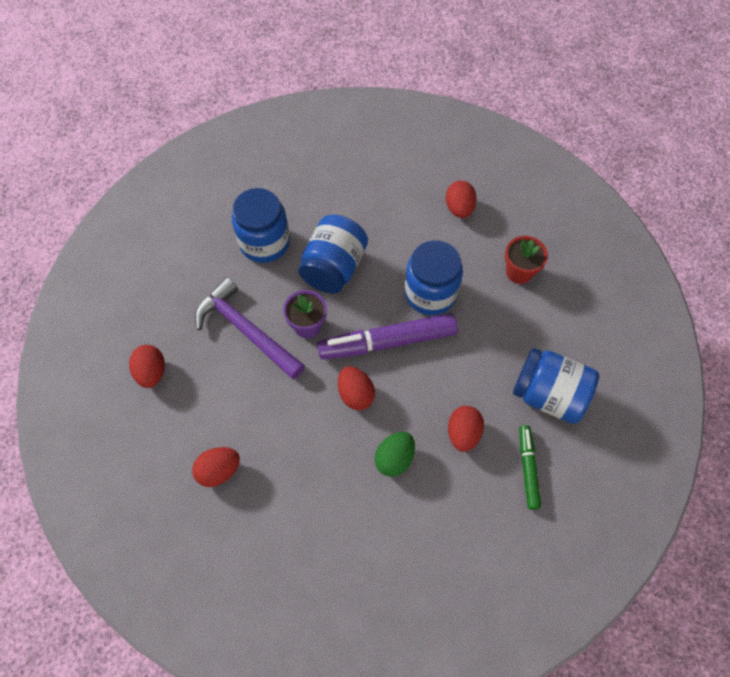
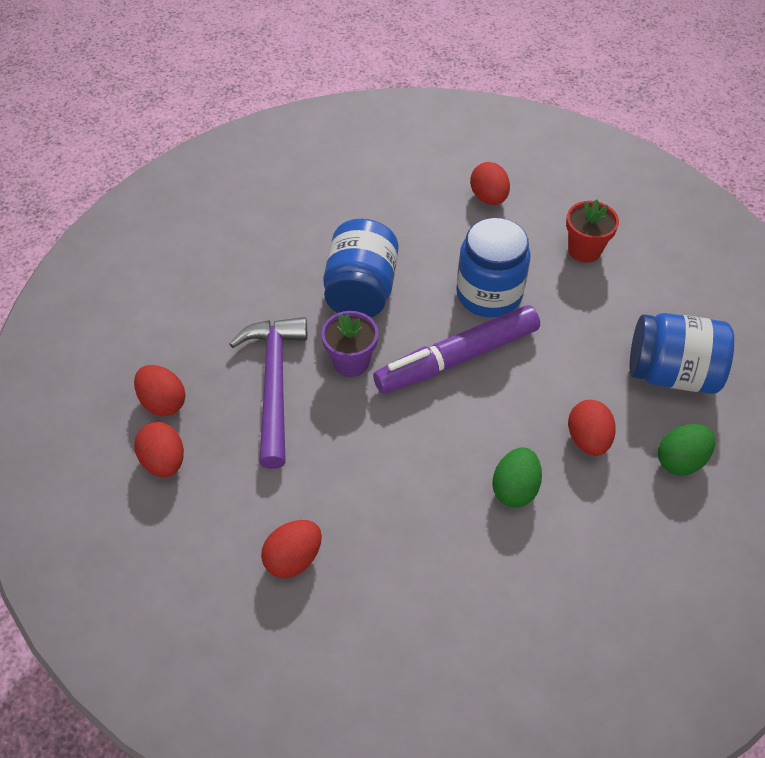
camera: 15 degrees left, 10 degrees down
(246, 330) = (274, 384): purple hammer -> purple hammer turned 60 degrees clockwise
(264, 242) = (264, 281): blue jar -> none
(355, 394) = (439, 426): red egg -> red egg (163, 402)
(528, 468) = (680, 460): green marker -> green egg

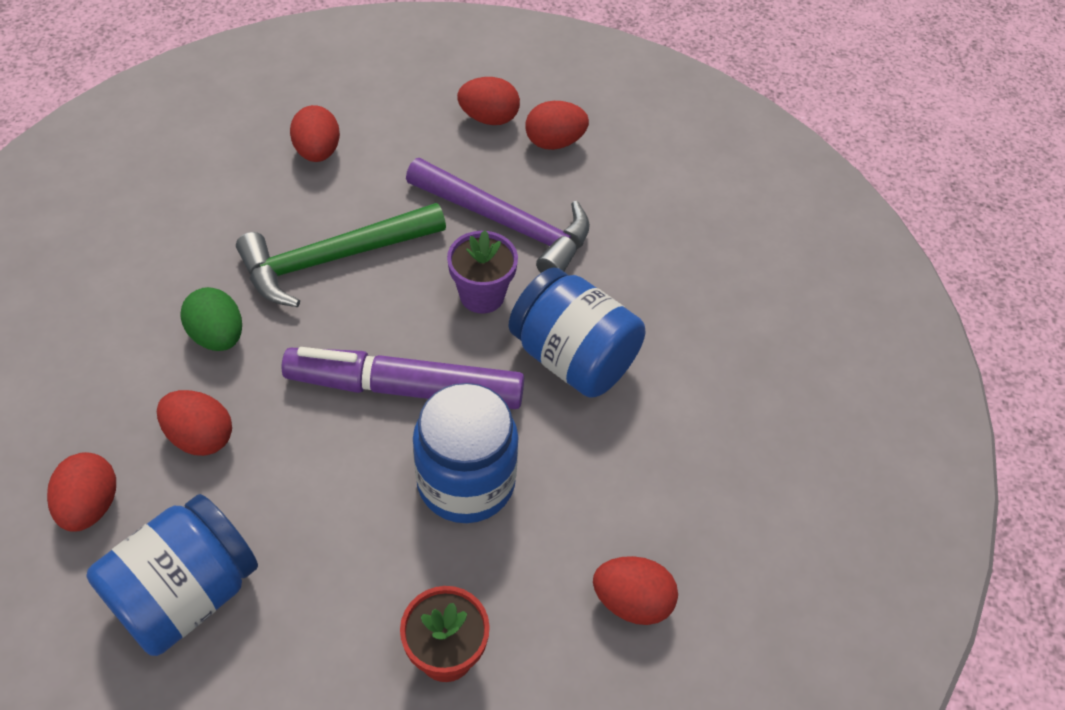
camera: 120 degrees right, 0 degrees up
(392, 468) = (333, 259): none -> green hammer
(457, 358) = (405, 388): purple marker -> purple marker turned 90 degrees counterclockwise
(680, 460) = (91, 505): green egg -> red egg

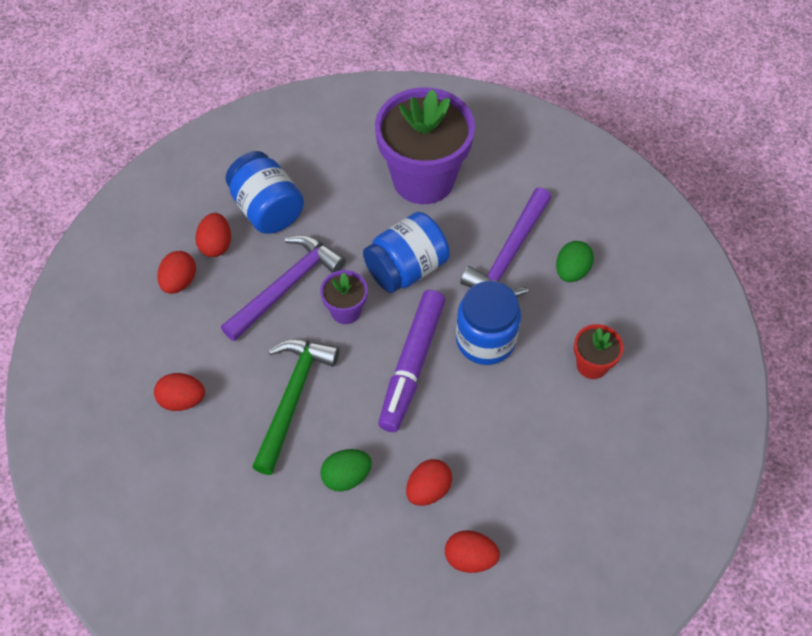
camera: 75 degrees left, 5 degrees up
(186, 594) = (539, 500): blue jar -> blue jar (267, 209)
(333, 259) = (292, 398): green hammer -> green hammer turned 150 degrees counterclockwise
(632, 601) = (571, 271): red egg -> green egg
(638, 498) = (509, 255): none -> purple hammer
(747, 357) = (423, 179): none -> purple flower pot

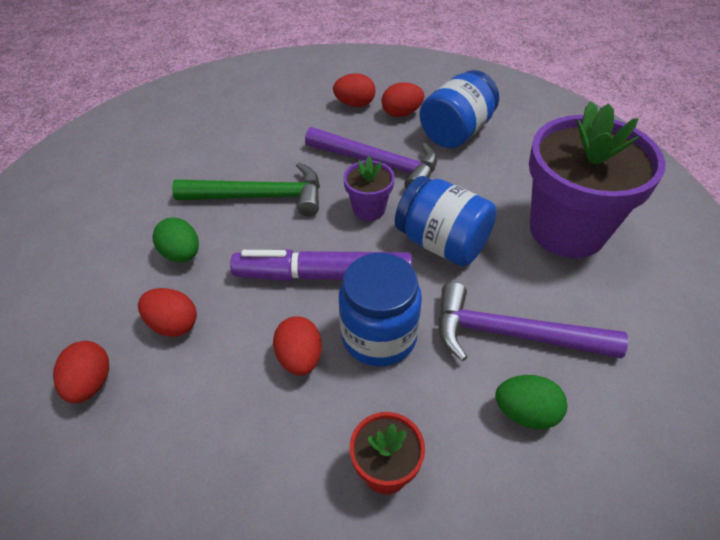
camera: 75 degrees right, 10 degrees down
(182, 400) = (242, 134): red egg -> red egg (300, 358)

